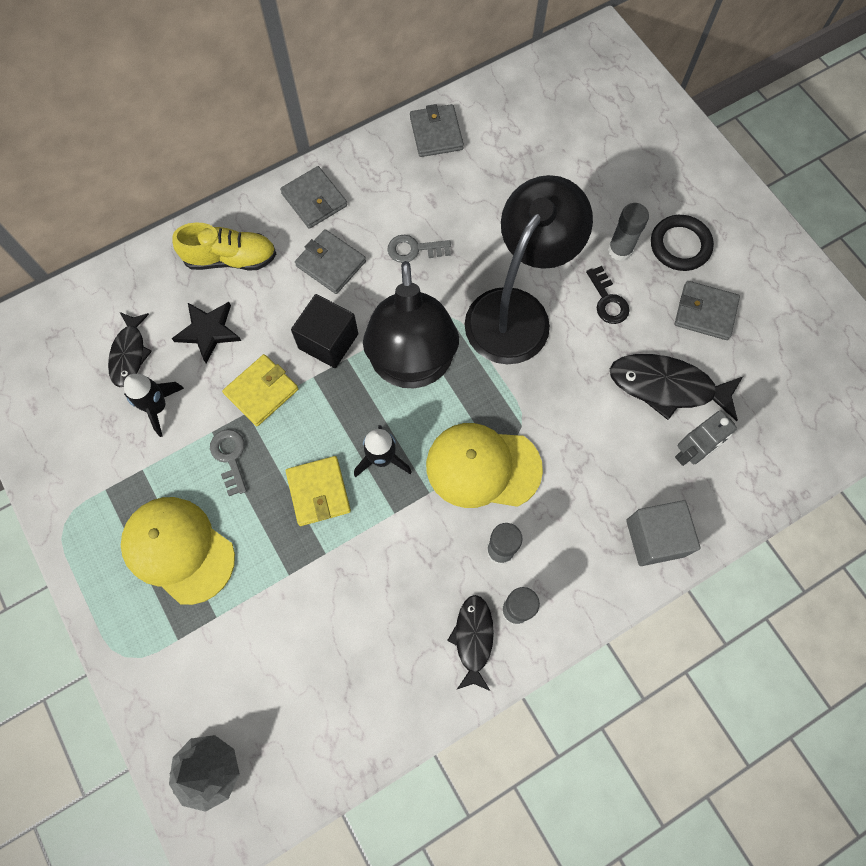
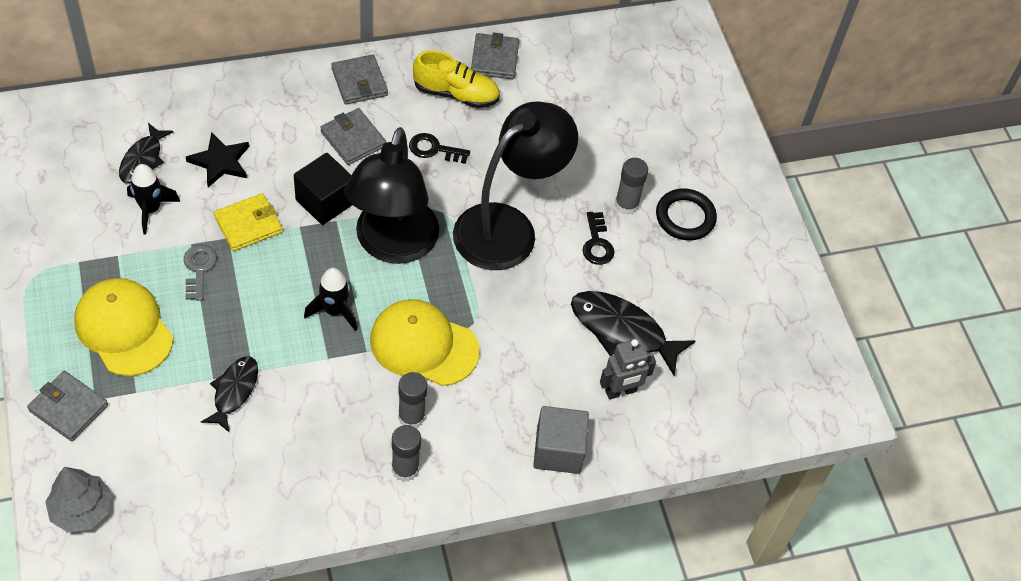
camera: 10 degrees right, 15 degrees down
(231, 259) = (264, 109): yellow shoe -> yellow shoe (456, 94)
(319, 492) = (267, 320): yellow wallet -> none
(414, 249) = (434, 149): grey key -> black key
(473, 639) = (357, 480): black fish -> black fish (234, 391)
(705, 312) = (685, 280): grey wallet -> grey wallet (68, 408)

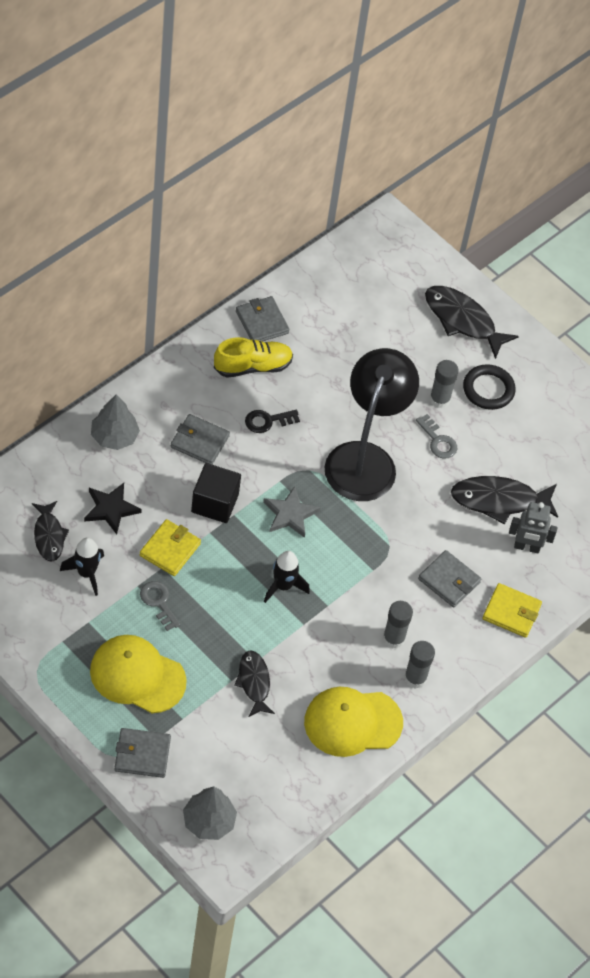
camera: 30 degrees left, 0 degrees up
(274, 99) = (114, 437): none -> grey tree
(359, 82) = (171, 391): grey wallet -> grey wallet (449, 580)
(392, 245) = (290, 514): black lamp -> grey star
(424, 345) = (366, 580): yellow cap -> yellow cap (352, 722)
(558, 450) = (511, 612): grey cube -> yellow wallet
(597, 243) = (438, 441): black key -> grey key
(621, 391) = (526, 547): grey robot -> grey robot turned 60 degrees clockwise
(702, 141) = (463, 320): none -> black fish

